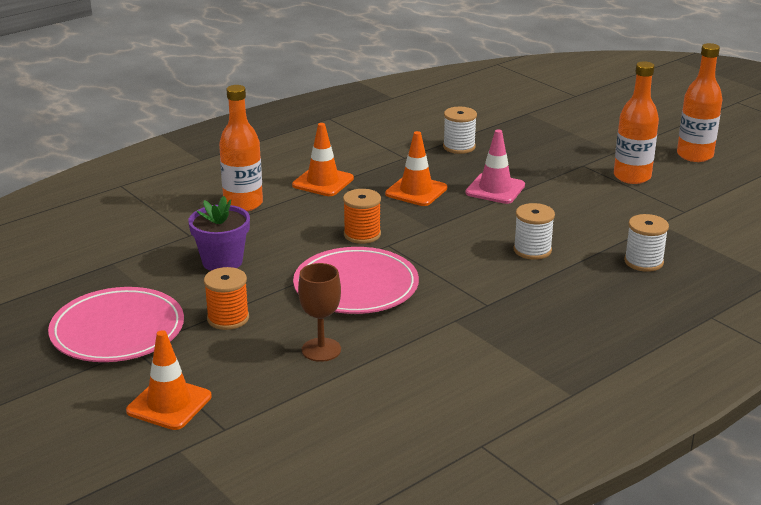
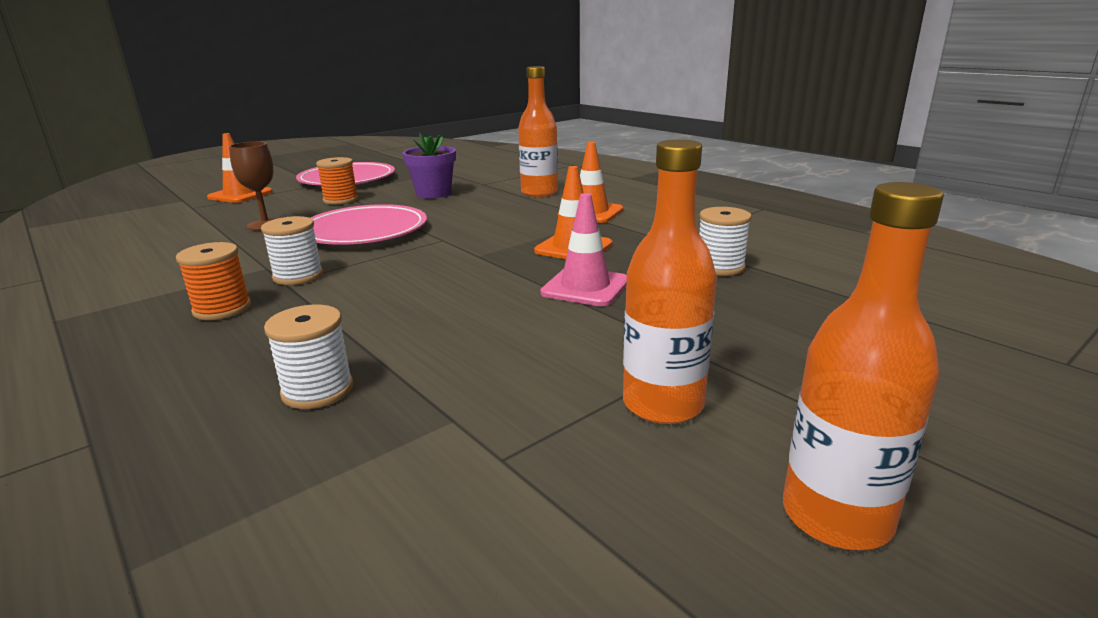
camera: 90 degrees right, 5 degrees down
(362, 234) = (468, 230): orange spool -> orange spool (222, 309)
(532, 250) = (398, 307): white spool -> white spool (298, 276)

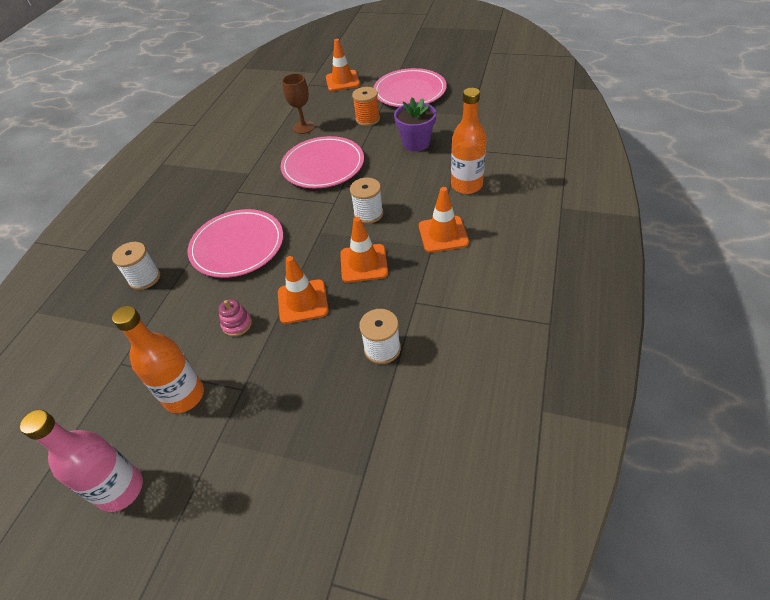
camera: 60 degrees right, 25 degrees up
(222, 309) = (197, 197): orange spool -> none
(298, 276) = (246, 190): white spool -> white spool (368, 214)
(402, 303) = (237, 246): none -> pink plate
(563, 334) = (237, 324): none -> pink stacking toy
(585, 287) = (302, 301): pink traffic cone -> orange traffic cone
(836, 516) = (121, 489): orange bottle -> pink bottle

